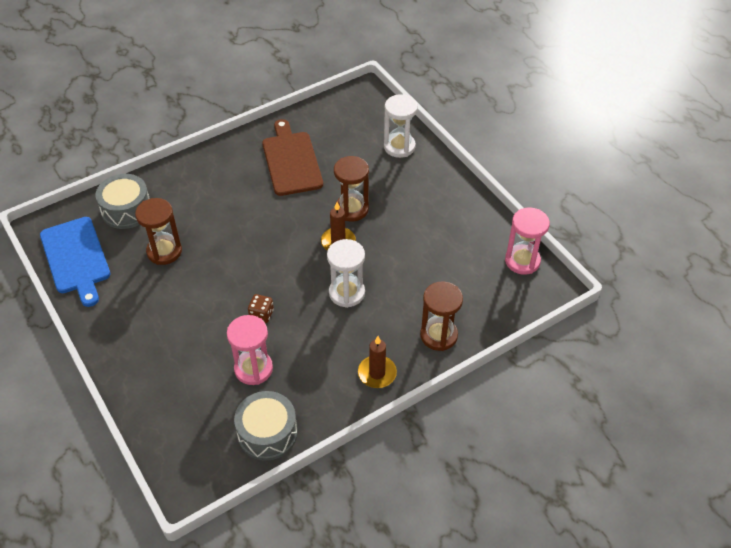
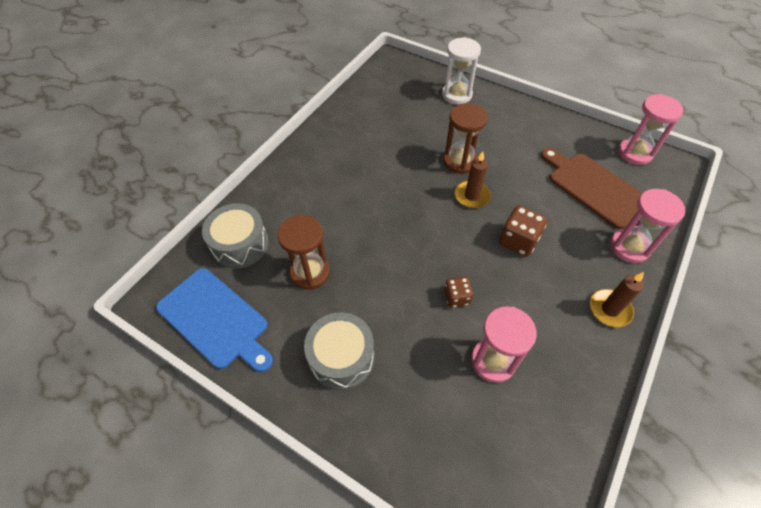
camera: 25 degrees left, 5 degrees up
(267, 433) = (563, 429): grey drum -> grey drum (341, 357)
(291, 161) = (372, 138): brown cutting board -> brown cutting board (594, 187)
(347, 293) = (518, 241): white hourglass -> brown dice
(438, 335) = (629, 247): brown hourglass -> pink hourglass

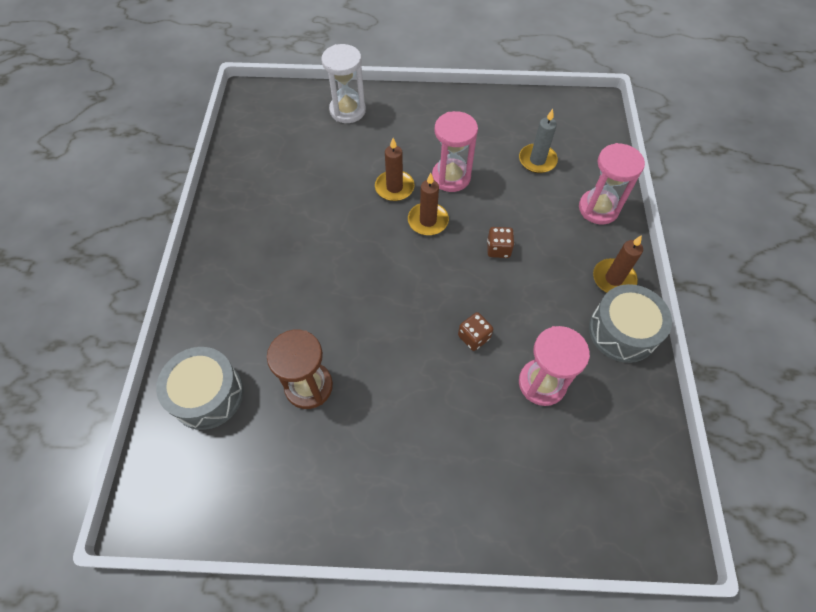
camera: 30 degrees left, 5 degrees up
(215, 320) = (234, 495): blue cutting board -> none
(341, 357) = (398, 459): grey drum -> grey drum (622, 331)
(460, 161) = (394, 187): brown hourglass -> brown candle
(518, 241) = (498, 249): brown dice -> brown dice, size x0.64
(594, 187) = (537, 160): brown cutting board -> grey candle
(635, 153) = (554, 108): pink hourglass -> pink hourglass (451, 177)

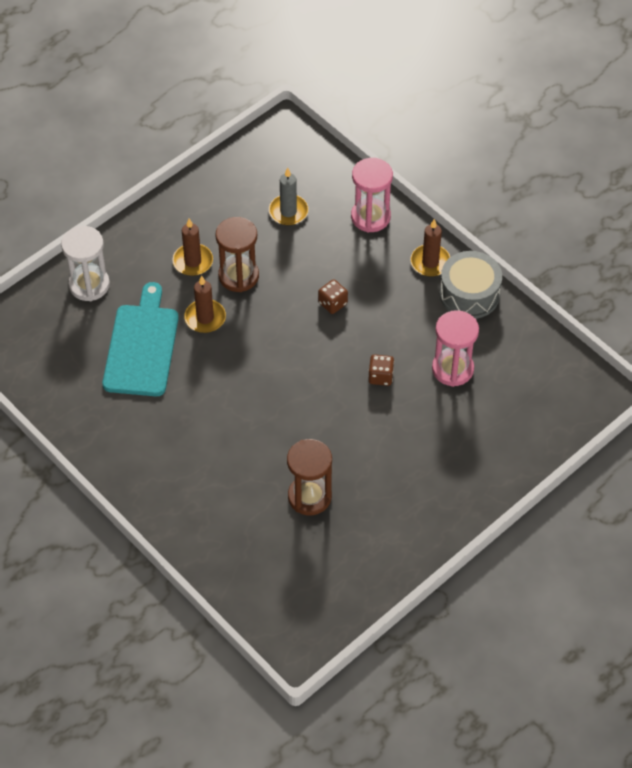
camera: 45 degrees left, 5 degrees down
(207, 394) = (249, 559): grey drum -> none
(331, 173) = (142, 346): none -> turquoise cutting board
(428, 221) = (260, 323): brown candle -> brown candle (193, 261)
(451, 177) = (238, 276): pink hourglass -> brown hourglass

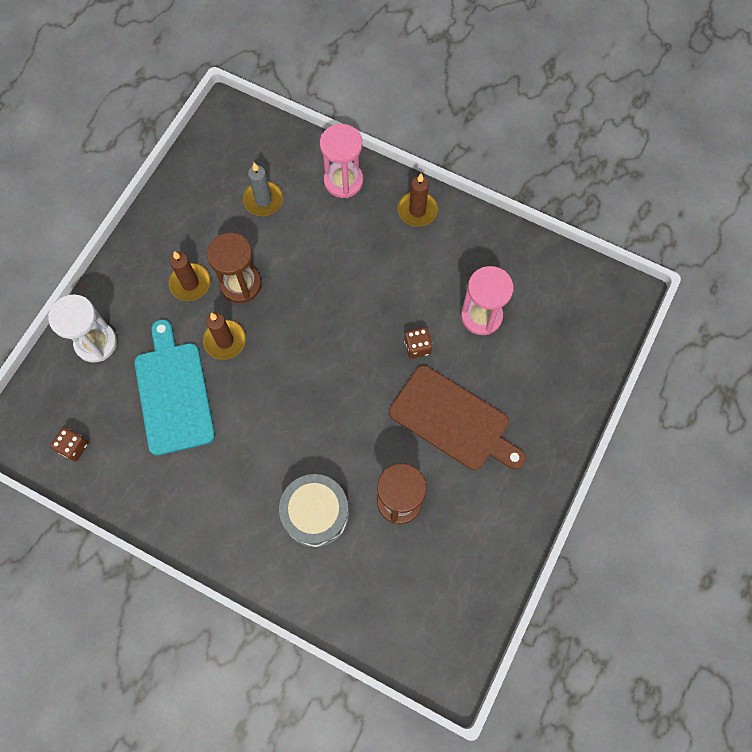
camera: 20 degrees left, 15 degrees up
(332, 303) = (342, 284): brown dice -> brown dice (74, 447)
(388, 447) = (453, 420): none -> brown cutting board
(469, 294) = (466, 232): grey drum -> grey drum (316, 514)

